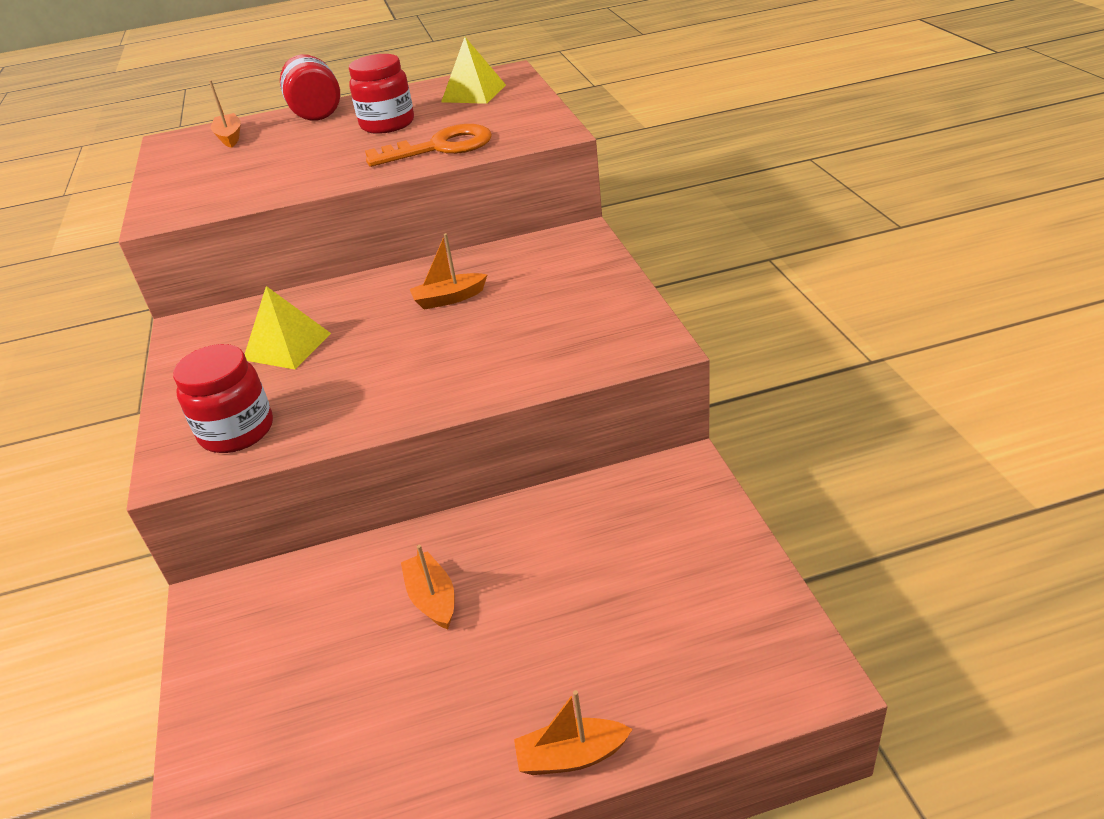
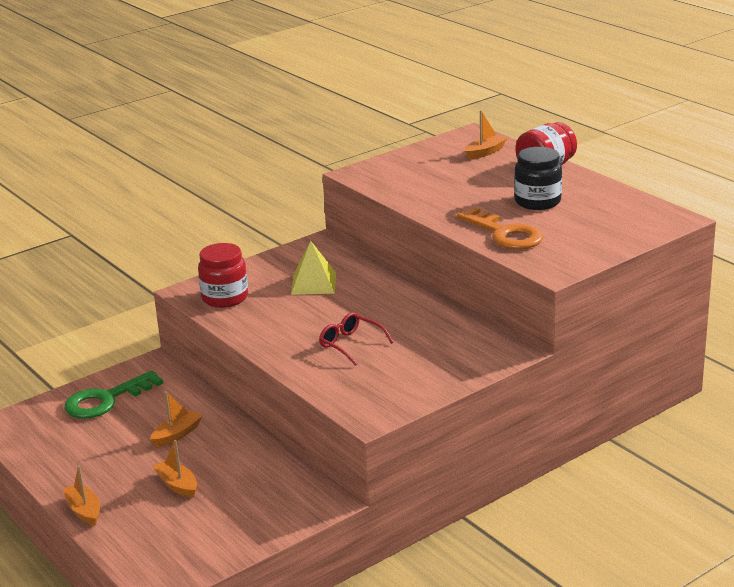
camera: 65 degrees right, 10 degrees down
(262, 680) = (106, 400): none -> green key
(387, 124) = (537, 202): red jar -> black jar
(449, 299) = (395, 322): orange boat -> orange boat (177, 485)
(472, 337) = (351, 344): none -> red glasses
(473, 93) = (619, 218): yellow pyramid -> none

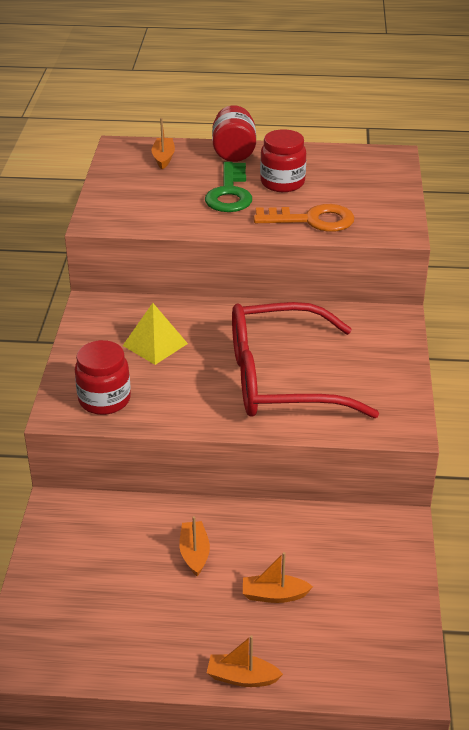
camera: 50 degrees left, 10 degrees up
(106, 400) = (74, 567): green key -> green key (229, 193)
(351, 344) = (283, 379): red glasses -> red glasses, size x2.48
(537, 202) = (282, 183): black jar -> red jar

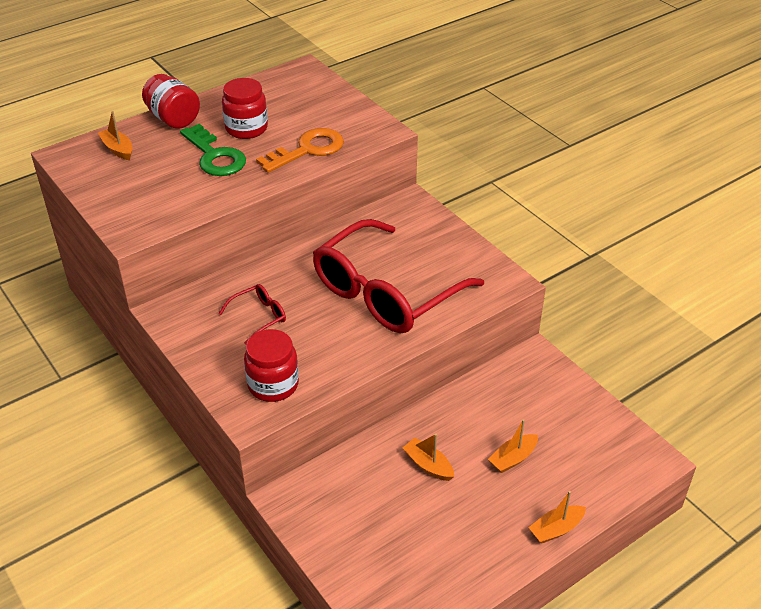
camera: 40 degrees left, 5 degrees up
(155, 344) = (258, 317): yellow pyramid -> red glasses

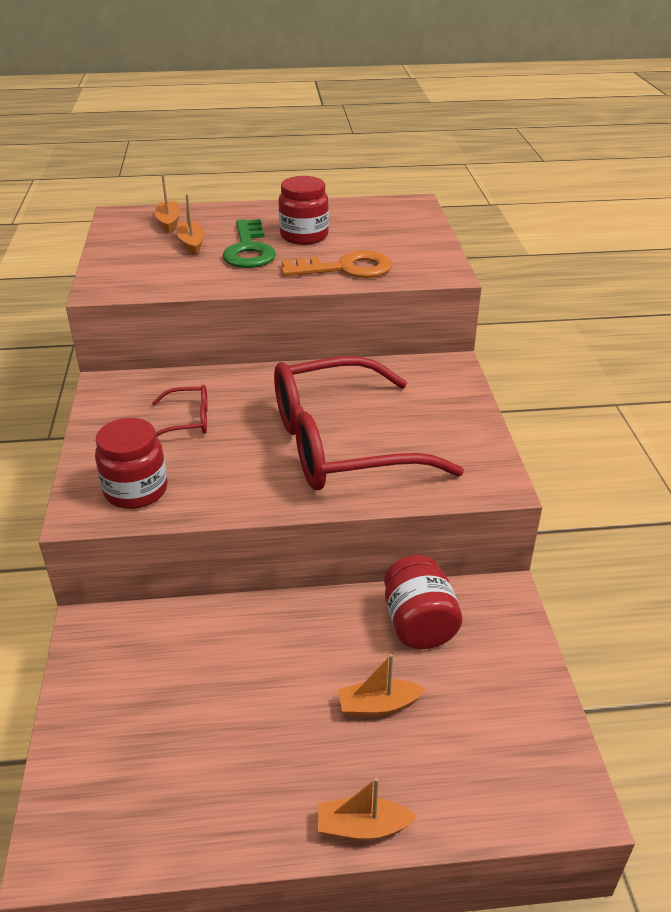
camera: 30 degrees right, 5 degrees down
(173, 119) = (245, 212): red jar -> red jar (419, 624)
(428, 465) = (270, 665): orange boat -> orange boat (191, 244)

